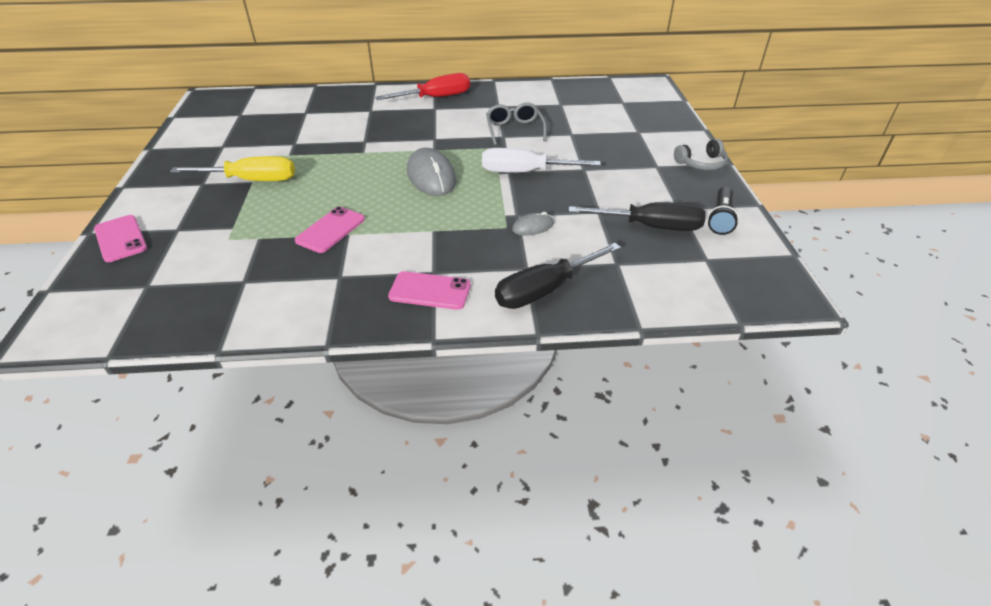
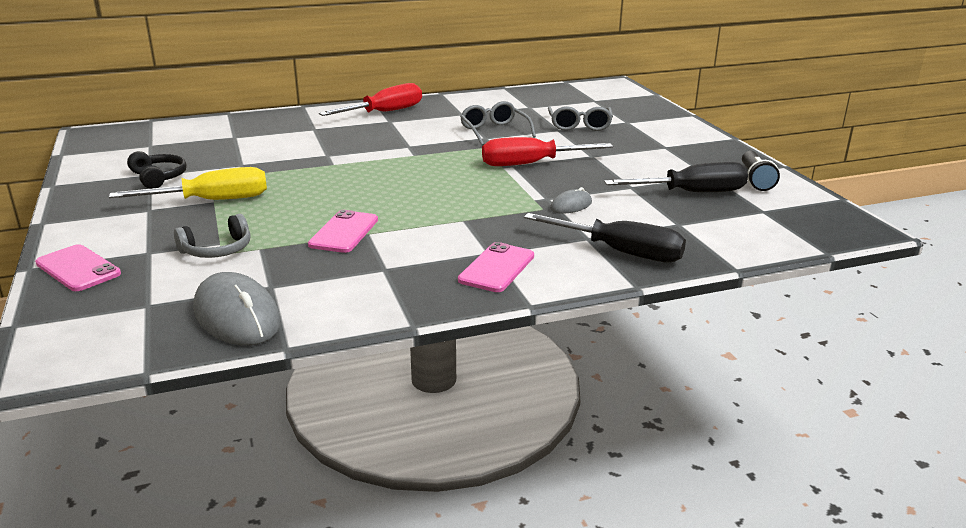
camera: 15 degrees left, 15 degrees down
(227, 150) = (158, 178): none -> black headphones
(430, 291) = (497, 268): pink phone -> pink phone turned 60 degrees counterclockwise
(431, 176) = (428, 177): grey mouse -> grey mouse (237, 316)
(525, 172) = (531, 164): white screwdriver -> red screwdriver
(545, 289) = (620, 252): black screwdriver -> black screwdriver turned 105 degrees counterclockwise
(592, 131) = (579, 125): none -> grey glasses
(701, 163) = (707, 141): grey headphones -> grey headphones (217, 250)

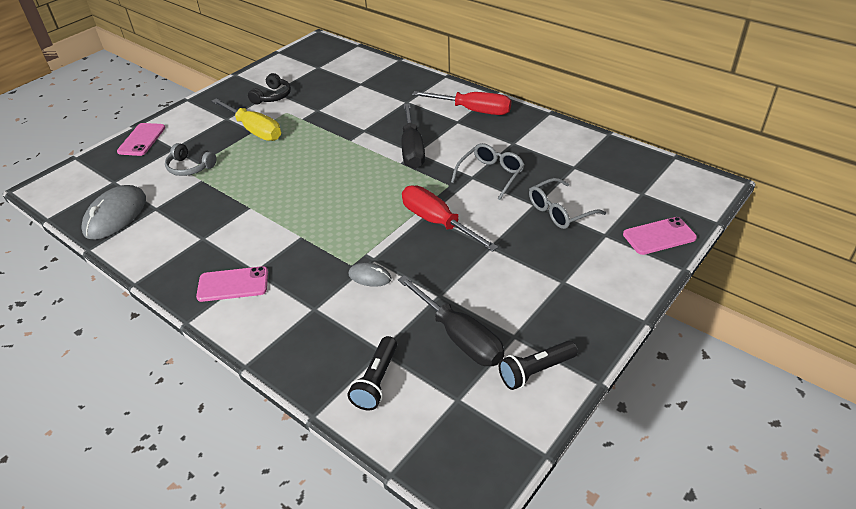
camera: 60 degrees right, 15 degrees up
(344, 232) = (244, 198): pink phone -> pink phone (659, 236)
(620, 252) = (300, 335): black screwdriver -> black screwdriver (412, 149)
(715, 234) = (376, 381): none -> black flashlight

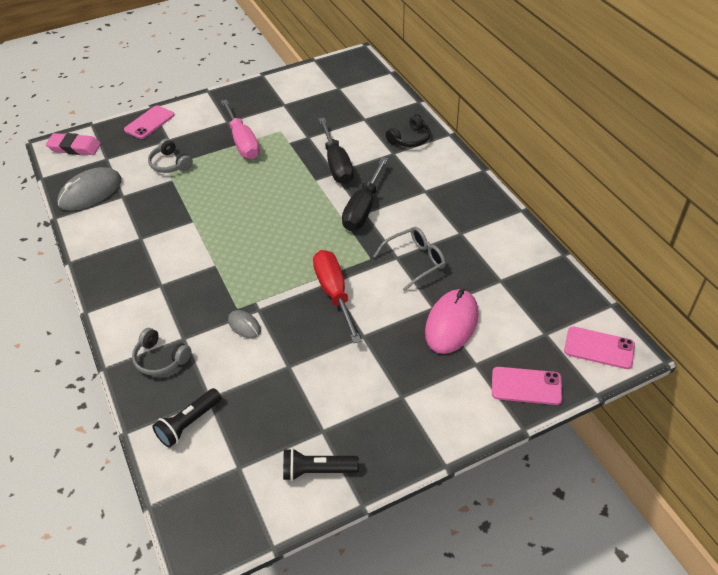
camera: 25 degrees right, 5 degrees up
(69, 182) = (74, 147): none -> pink eraser
(233, 284) = (137, 291): pink phone -> pink phone (599, 348)
(254, 130) = (242, 142): yellow screwdriver -> pink screwdriver
(272, 96) = (279, 109): black headphones -> black headphones (410, 138)
(303, 335) = (160, 359): none -> grey headphones
(459, 336) = (278, 412): black screwdriver -> black screwdriver (336, 164)
(473, 111) = (448, 183): red screwdriver -> none
(560, 211) = (451, 323): grey glasses -> pink mouse

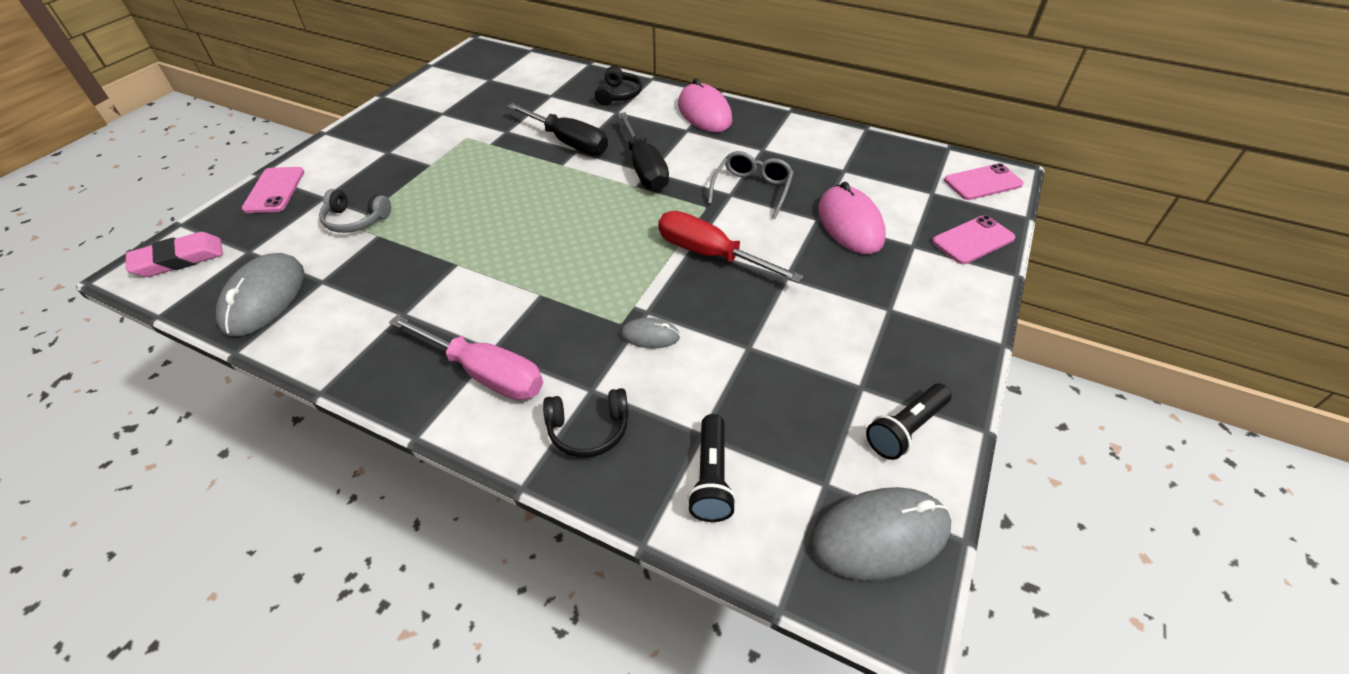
camera: 40 degrees left, 0 degrees up
(160, 359) = (588, 429): grey headphones -> black headphones
(234, 511) = (880, 535): none -> grey mouse
(242, 142) = (430, 163): pink screwdriver -> pink screwdriver (484, 373)
(454, 182) = (704, 113): none -> pink mouse

